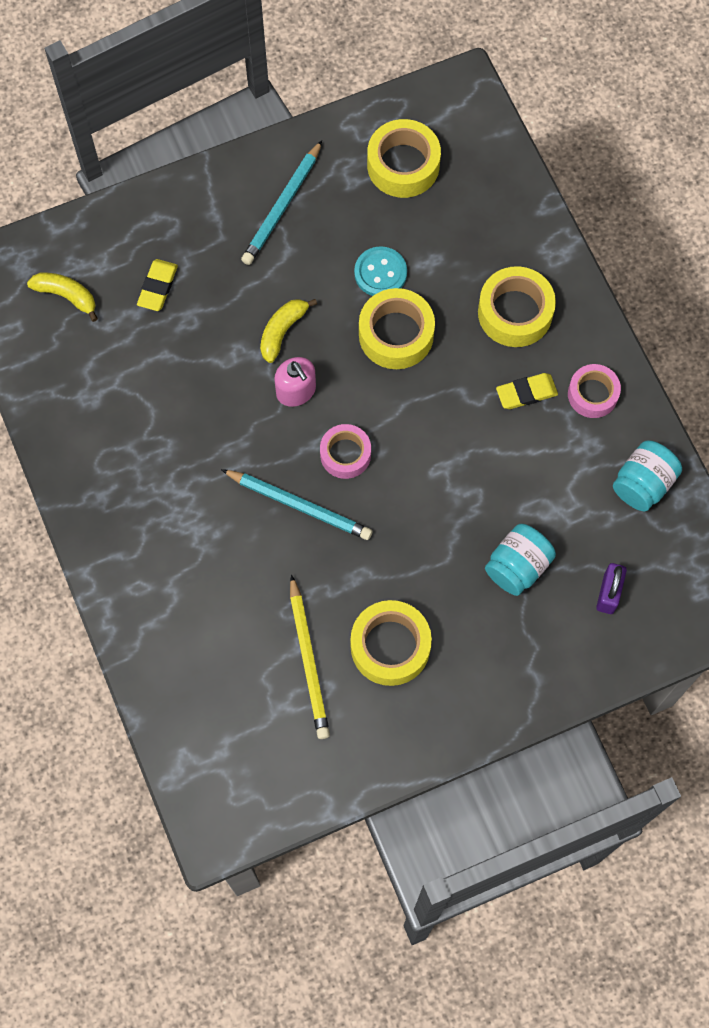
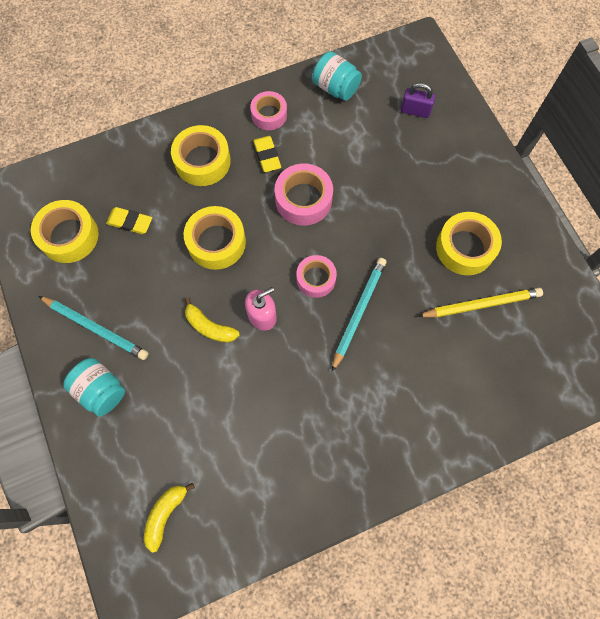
camera: 90 degrees left, 0 degrees up
(158, 287) = (162, 431): yellow eraser -> yellow eraser (130, 222)
(380, 273) = (163, 253): turquoise button -> none
(460, 439) = (303, 199): none -> pink tape
(517, 566) = (399, 165): turquoise jar -> turquoise jar (101, 390)

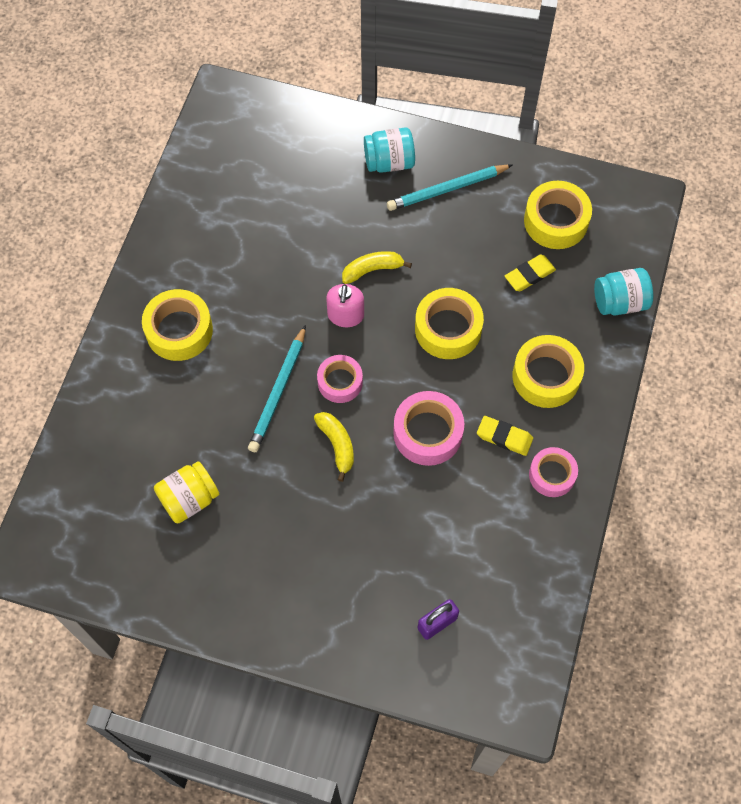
camera: 130 degrees right, 5 degrees down
(166, 514) = (254, 146): yellow banana -> yellow banana (337, 445)
(335, 88) = (532, 566): turquoise jar -> turquoise jar (619, 302)
(358, 312) = (278, 392): turquoise pencil -> turquoise pencil turned 45 degrees clockwise
(465, 248) = (251, 534): yellow tape -> yellow tape (179, 330)
(481, 304) = (189, 499): yellow pencil -> yellow jar

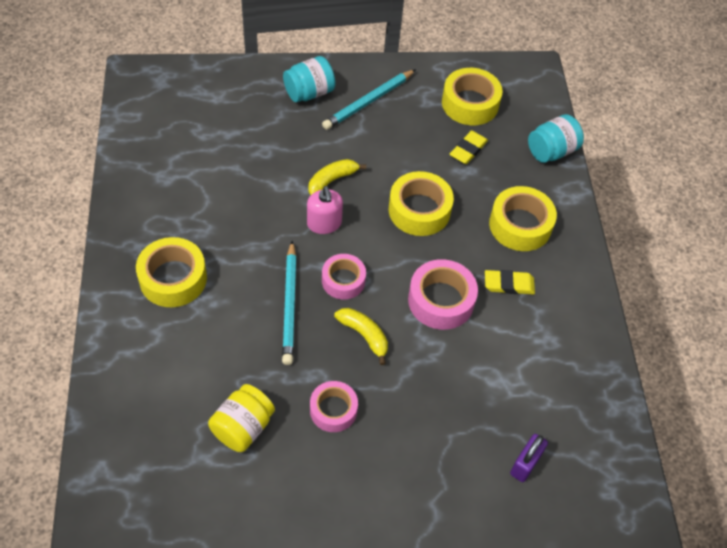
camera: 25 degrees left, 10 degrees down
(552, 475) = (563, 303): pink tape -> pink tape (333, 410)

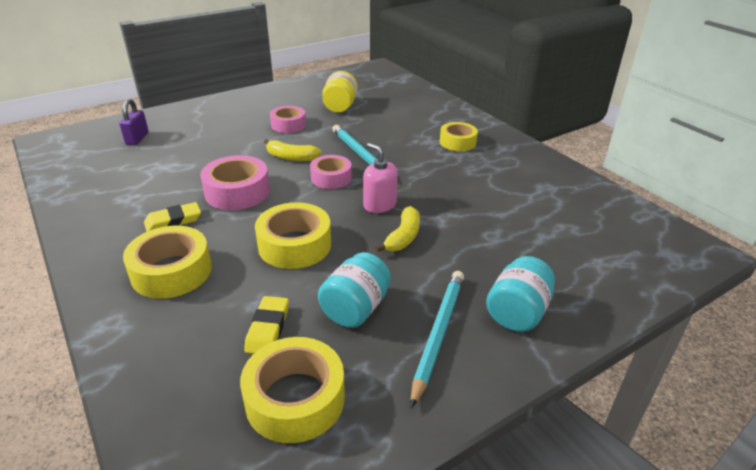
camera: 155 degrees right, 20 degrees down
(173, 278) = (457, 142): yellow tape -> yellow tape, size x0.66
(551, 151) = (140, 377): turquoise jar -> turquoise jar (355, 308)

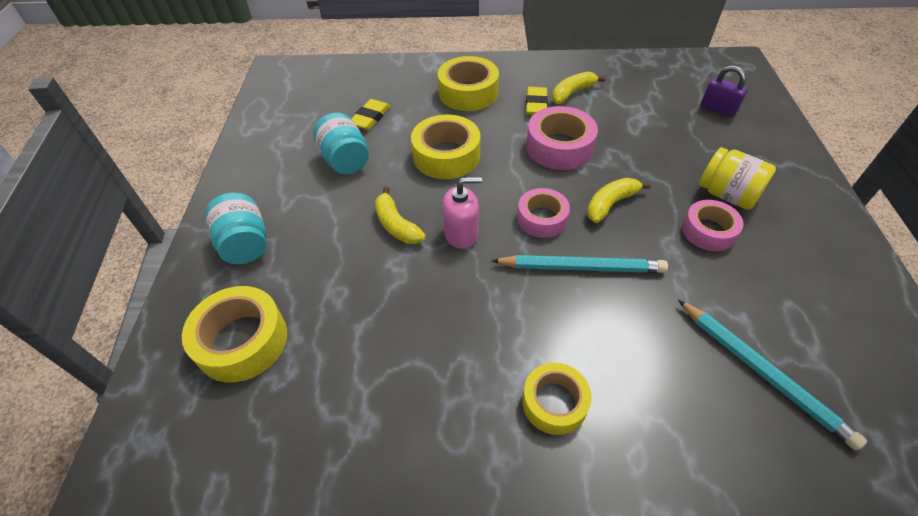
camera: 125 degrees right, 15 degrees up
(141, 206) = (572, 93): none -> yellow banana
(267, 328) = (370, 117): yellow eraser -> yellow eraser turned 75 degrees clockwise
(295, 399) = (307, 112): yellow tape -> yellow tape (242, 341)
(340, 107) = (759, 313): yellow jar -> yellow jar (727, 195)
(438, 334) = (280, 189): turquoise pencil -> turquoise pencil (762, 373)

